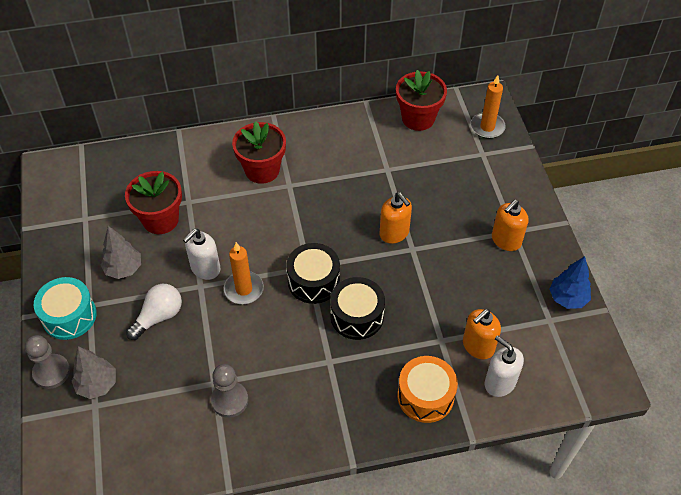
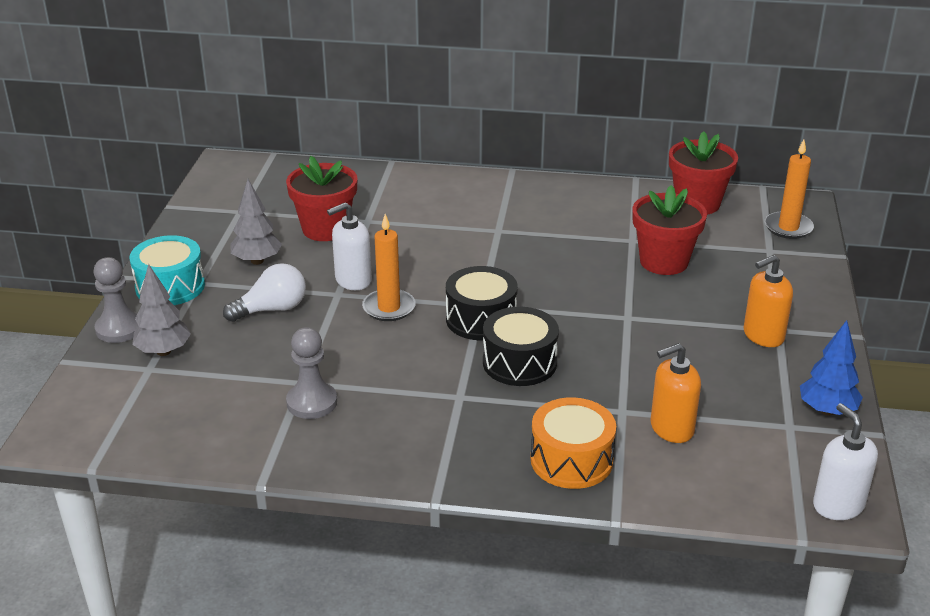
camera: 20 degrees right, 20 degrees down
(262, 170) = (472, 211): red flower pot -> red flower pot (664, 262)
(394, 233) = (611, 298): orange soap dispenser -> none
(499, 383) = (684, 472): white soap dispenser -> white soap dispenser (838, 505)

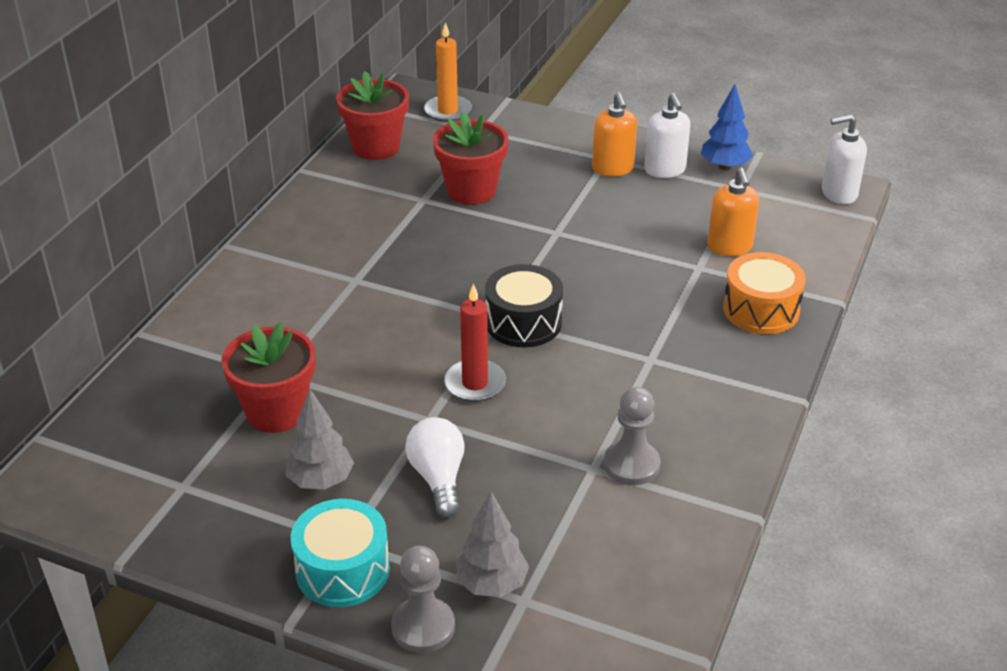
camera: 75 degrees left, 5 degrees up
(353, 280) = (405, 403): white soap dispenser -> white soap dispenser (665, 170)
(389, 308) = (475, 383): orange candle -> red candle
(519, 363) = (607, 311): black drum -> none

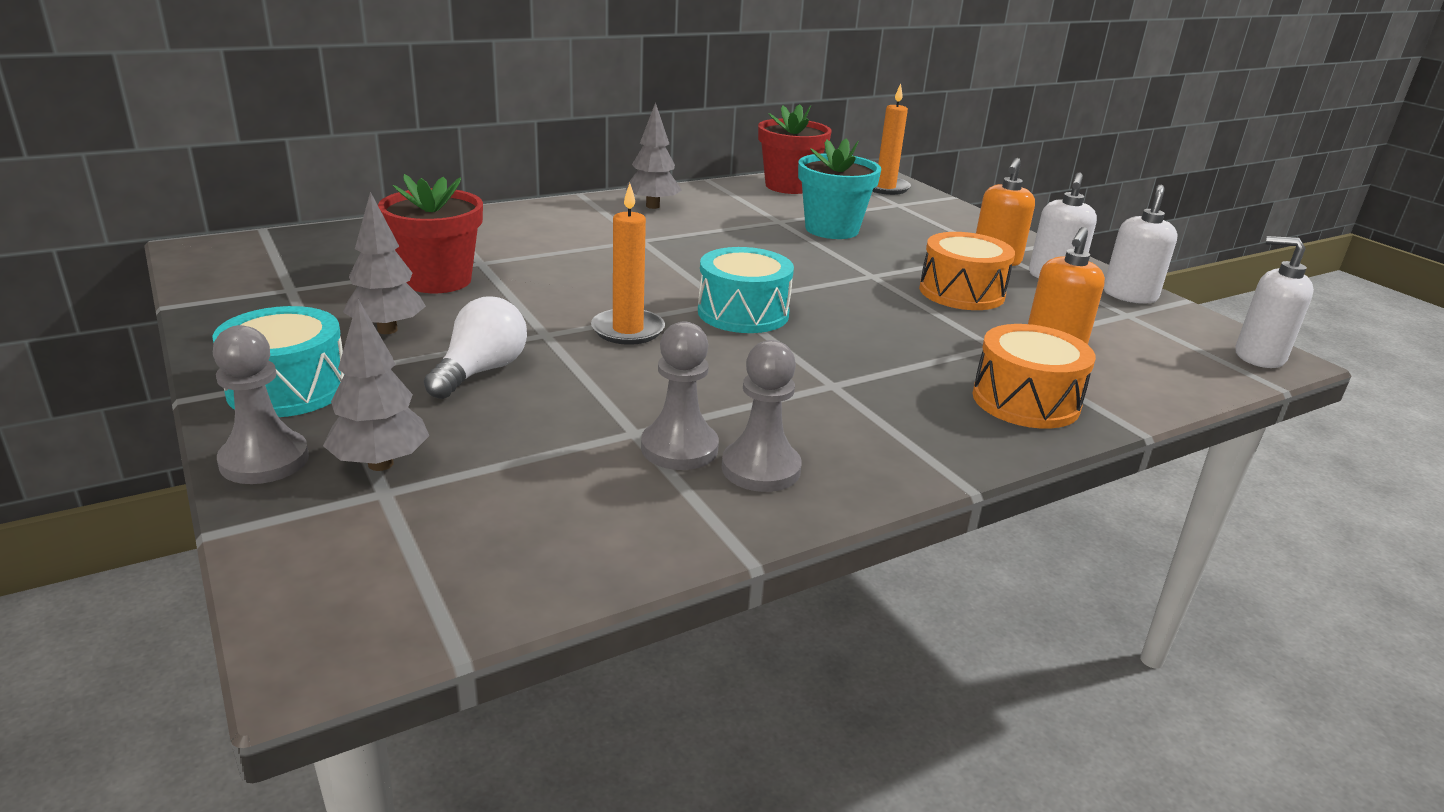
camera: 35 degrees right, 10 degrees down
(308, 232) = (652, 206): none -> grey tree
(471, 190) = (831, 229): red flower pot -> turquoise flower pot
(475, 383) = (628, 330): red candle -> orange candle
(523, 322) = (743, 313): black drum -> turquoise drum
(628, 220) = (961, 292): none -> orange drum
(689, 452) = (761, 469): none -> grey pawn
(724, 166) = (1129, 295): blue tree -> white soap dispenser

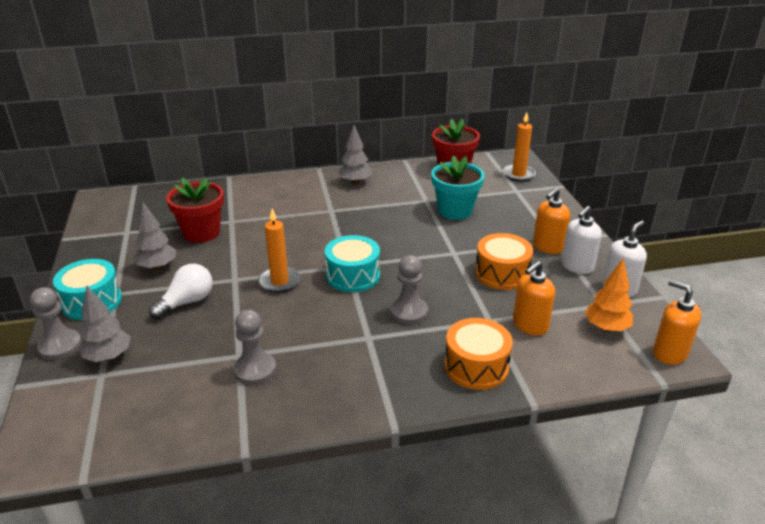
camera: 20 degrees right, 5 degrees up
(761, 469) = (288, 391): grey pawn -> grey pawn (408, 312)
(1155, 338) = (606, 328): none -> orange tree
(1258, 357) = (669, 353): white soap dispenser -> orange soap dispenser

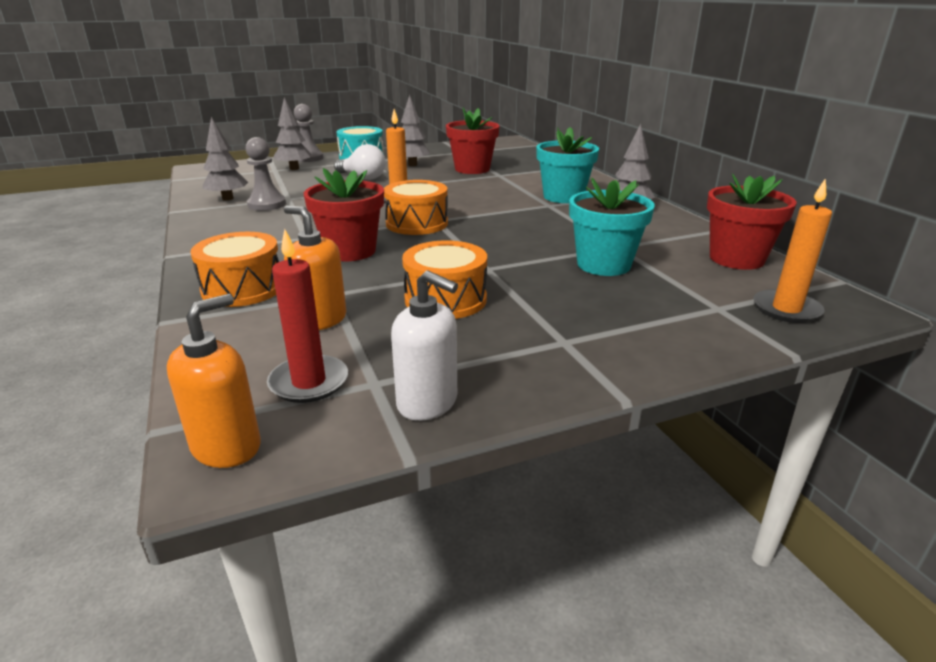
camera: 80 degrees right, 5 degrees down
(215, 405) = (228, 198): none -> grey tree
(313, 201) = (563, 197): none -> turquoise flower pot
(353, 275) = (417, 223): turquoise drum -> orange drum
(408, 312) = (350, 251): grey pawn -> red flower pot
(548, 247) = (539, 335): orange soap dispenser -> none
(577, 266) = (488, 361): white soap dispenser -> none
(606, 328) = (309, 382): orange tree -> red candle

